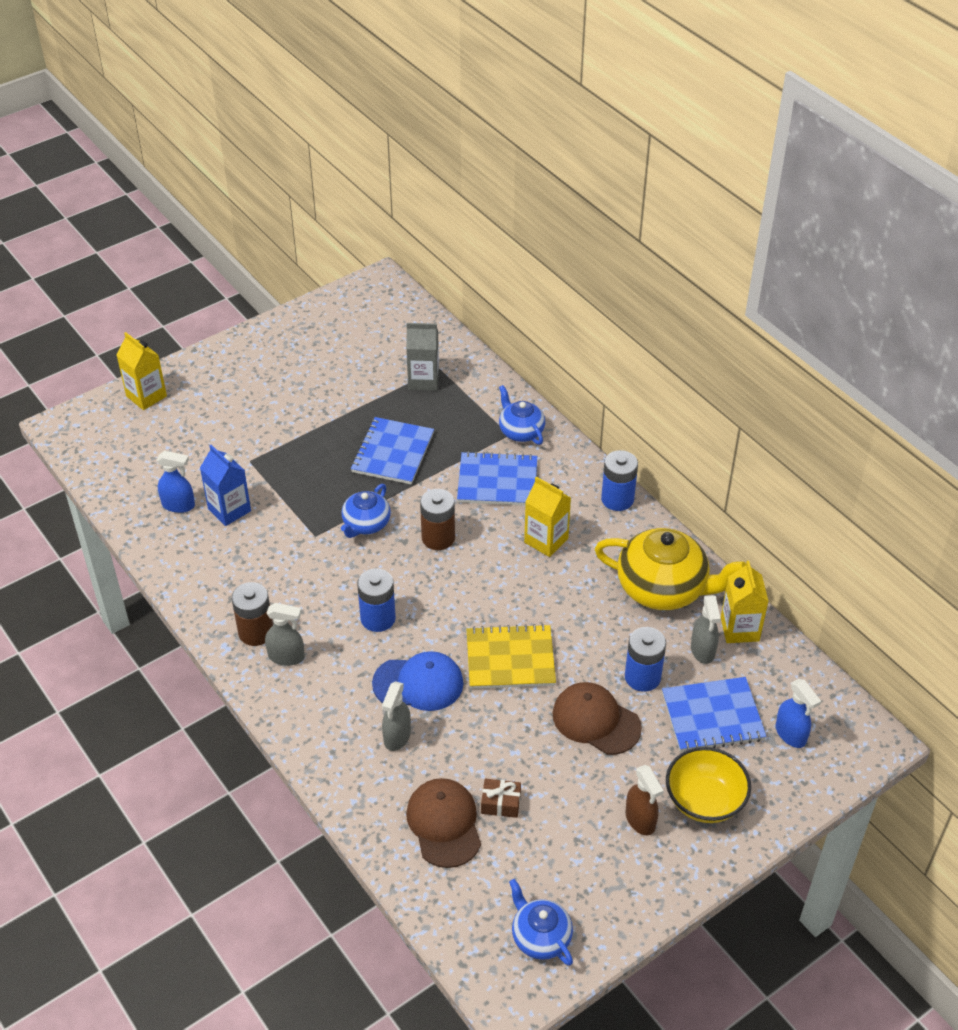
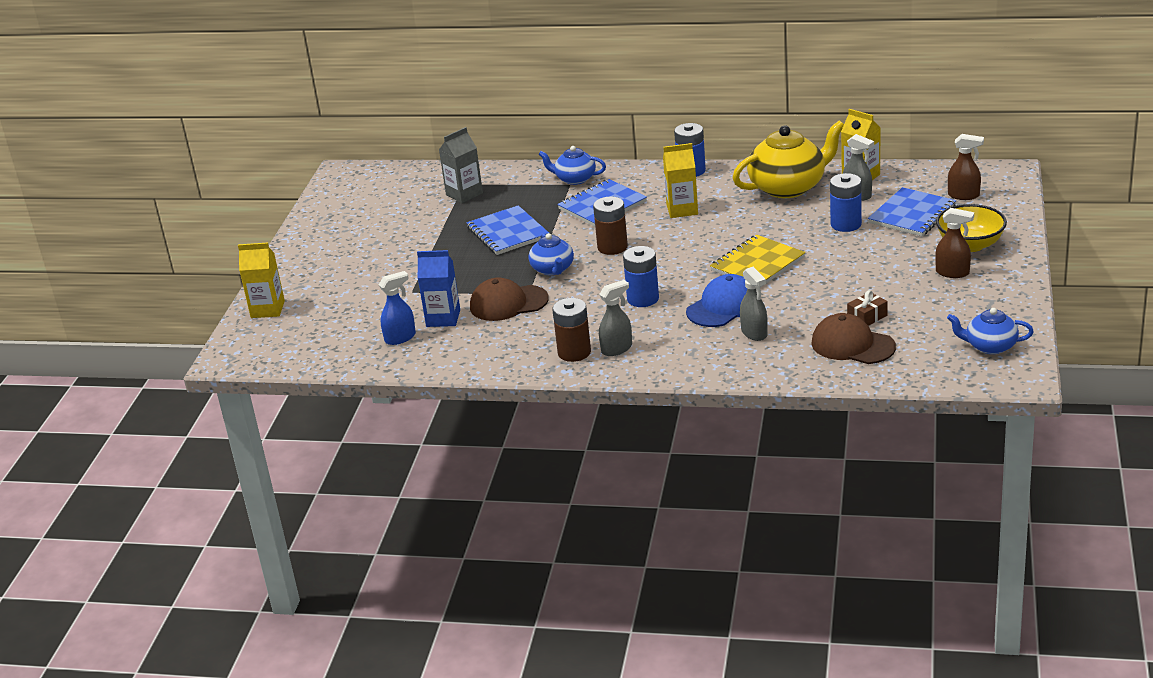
camera: 40 degrees left, 15 degrees down
(596, 720) = (854, 255): brown cap -> brown cap (508, 303)
(791, 734) = (964, 195): blue spray bottle -> brown spray bottle

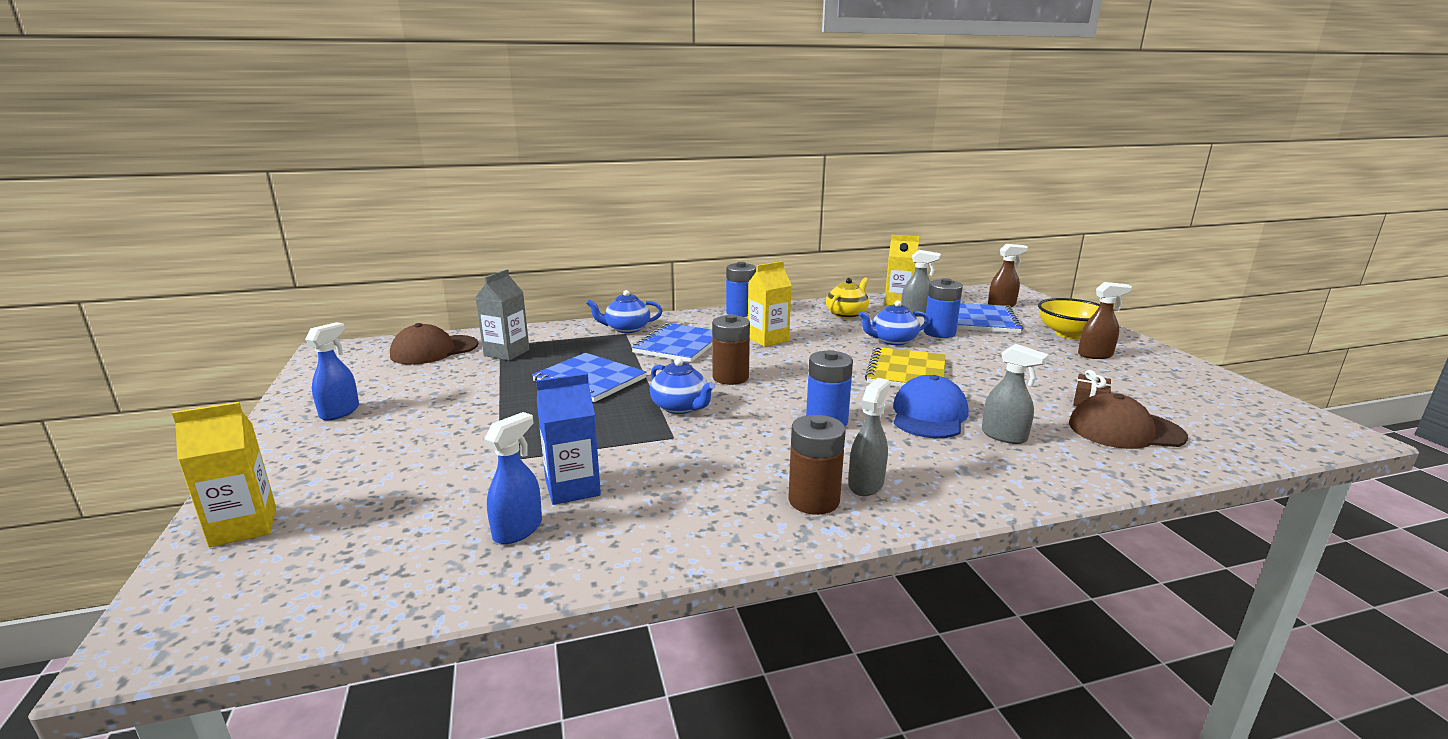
camera: 30 degrees left, 10 degrees down
(332, 236) = (340, 412): none -> blue spray bottle
(508, 303) = (656, 453): brown cap -> brown cap (434, 350)
(788, 187) = (847, 314): yellow teapot -> yellow teapot, size x0.56
(990, 346) = (1250, 409): blue teapot -> blue teapot (892, 340)

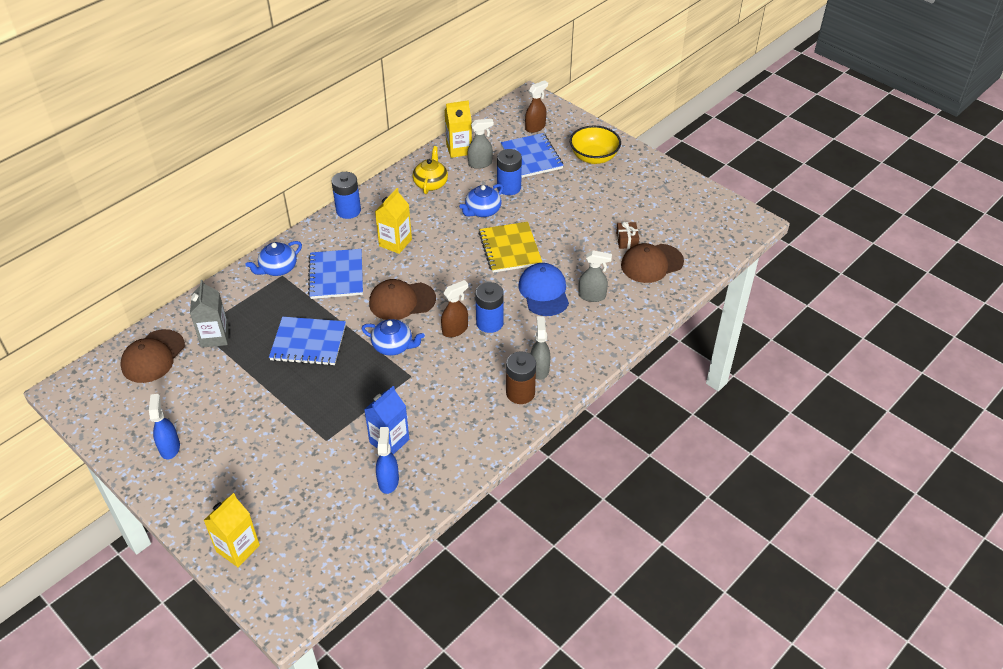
camera: 30 degrees left, 25 degrees up
(730, 377) = (402, 301): brown battery -> brown cap
(1095, 355) = (616, 181): brown spray bottle -> brown spray bottle (455, 330)

